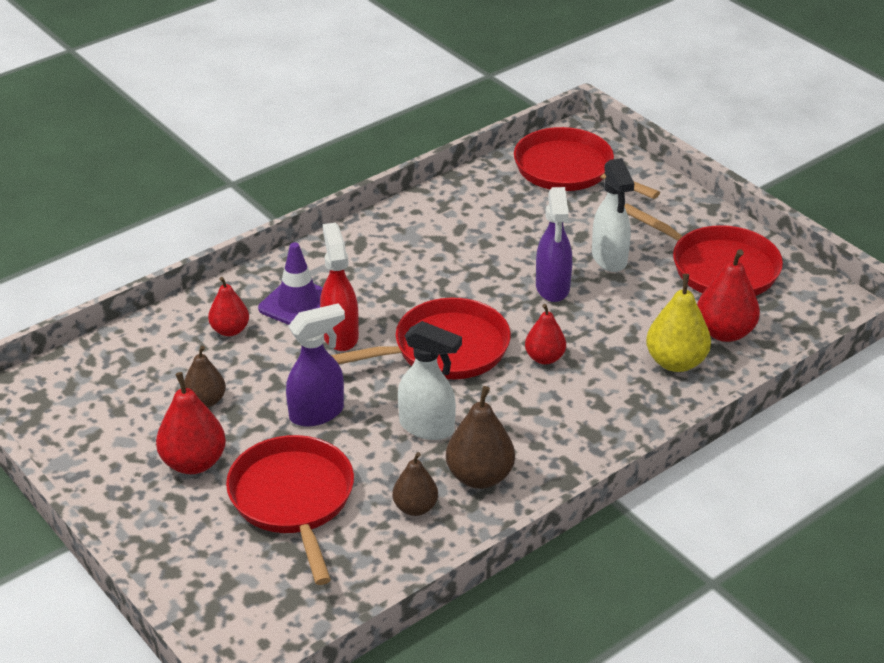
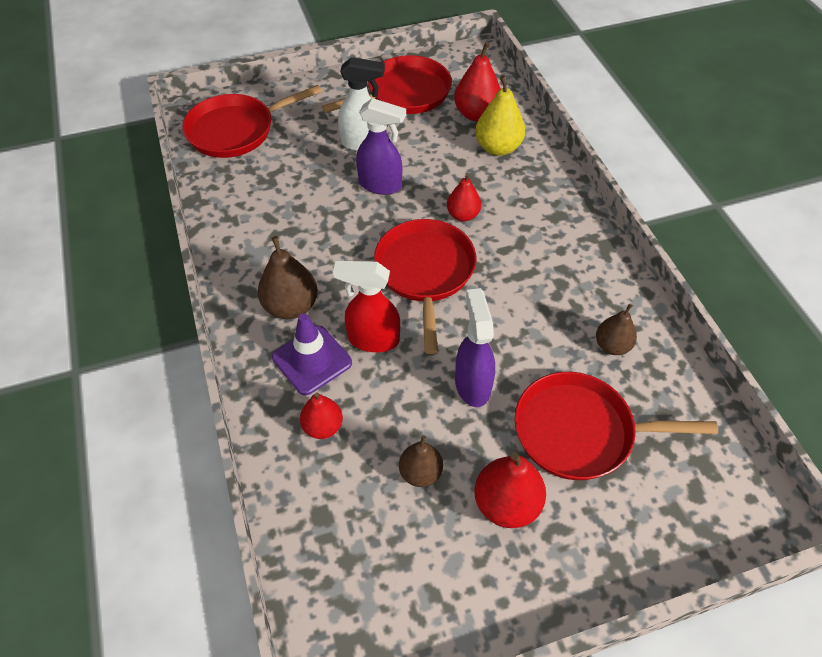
camera: 70 degrees left, 15 degrees up
(427, 427) = (518, 311): white spray bottle -> none
(480, 476) = (587, 294): brown pear -> brown pear (291, 306)

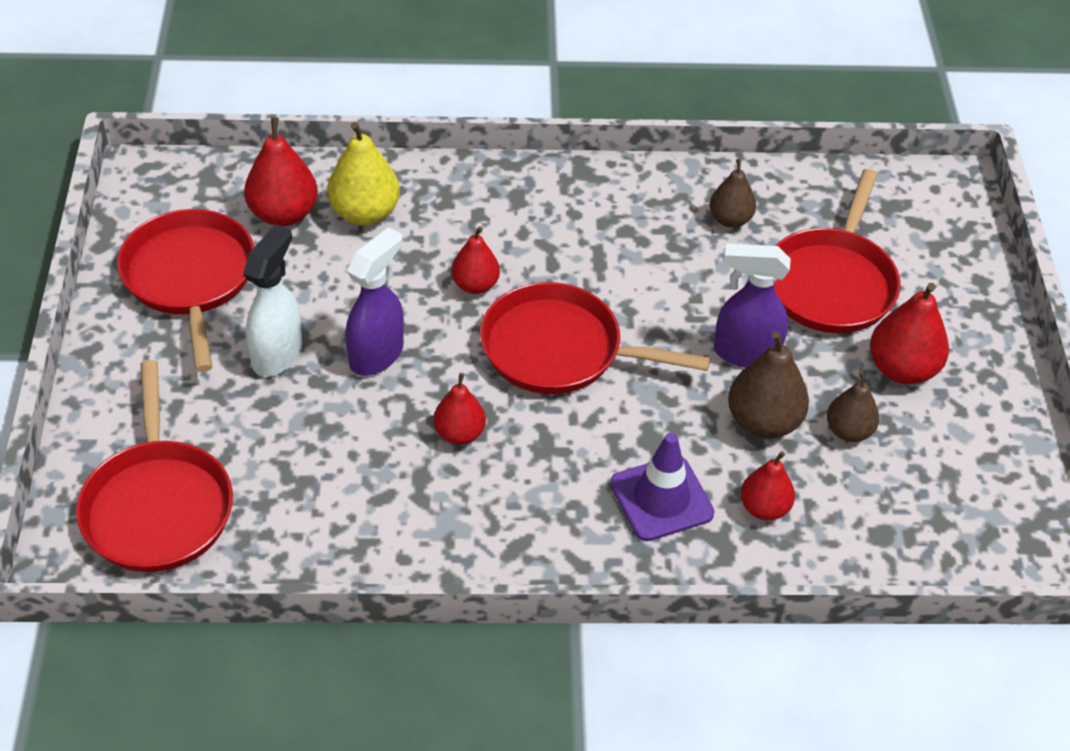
camera: 75 degrees left, 5 degrees down
(291, 306) = (564, 503): brown pear -> brown pear (763, 422)
(331, 239) = (459, 433): none -> red pear
(372, 339) = (649, 429): red spray bottle -> none

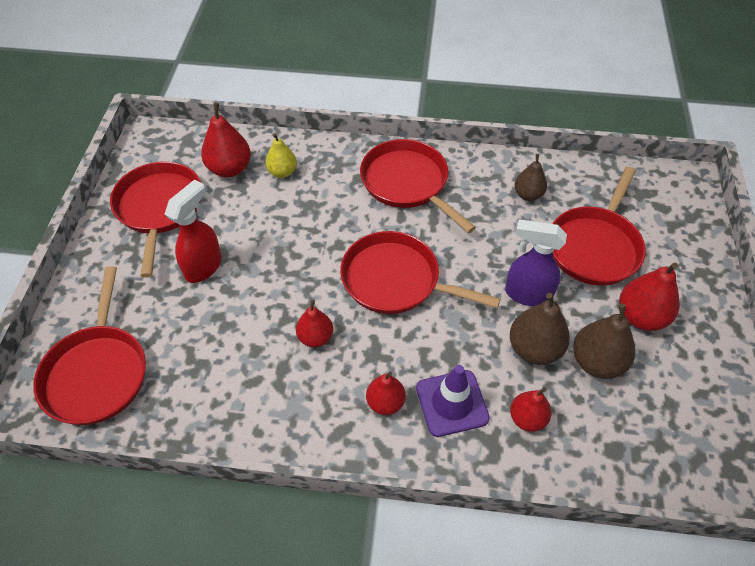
camera: 10 degrees right, 5 degrees up
(277, 354) = (204, 266): white spray bottle -> red spray bottle
(364, 213) = (282, 172): yellow pear -> yellow pear, size x0.65
(377, 354) = (270, 273): purple spray bottle -> none
(475, 285) = (346, 228): red pear -> red pear (385, 403)
(554, 216) = (407, 183): none -> red pan
(848, 431) = (597, 362): brown pear -> brown pear, size x1.54

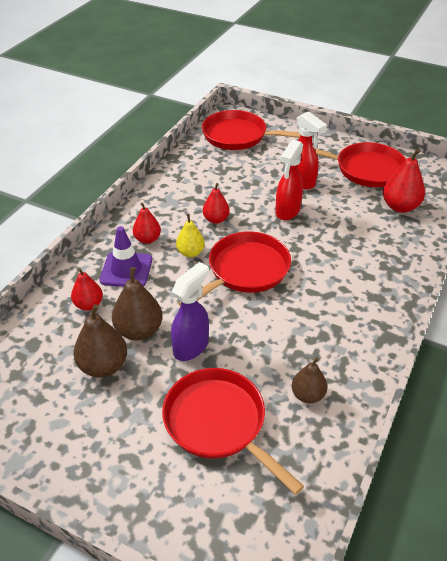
camera: 110 degrees right, 10 degrees down
(272, 267) = (287, 211): none -> red spray bottle
(282, 172) = (388, 233): yellow pear -> yellow pear (190, 252)
(407, 183) = (352, 307): red pan -> none
(641, 316) = (124, 421): red pear -> none

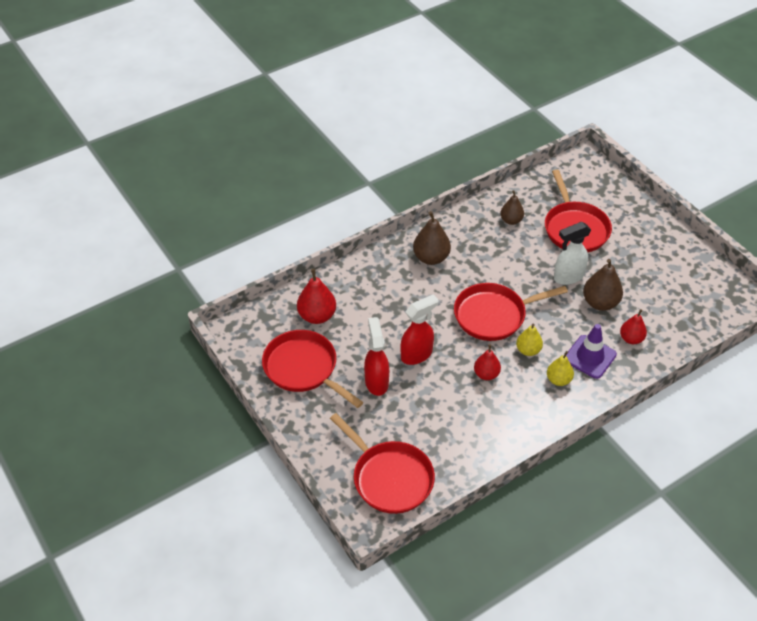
camera: 150 degrees left, 5 degrees up
(103, 366) = (635, 289): brown pear -> brown pear (431, 258)
(147, 239) = (558, 380): red pear -> yellow pear
(191, 346) = (568, 277): purple spray bottle -> white spray bottle

